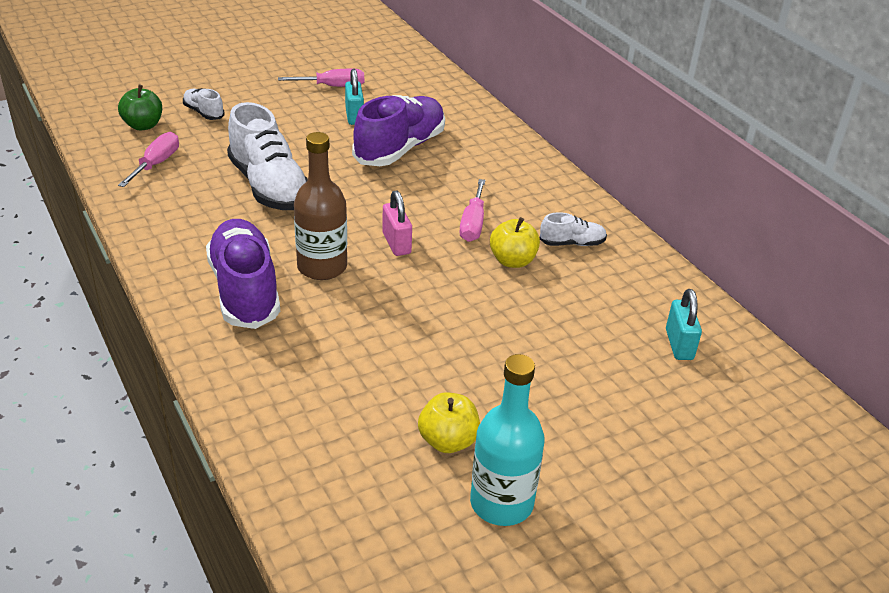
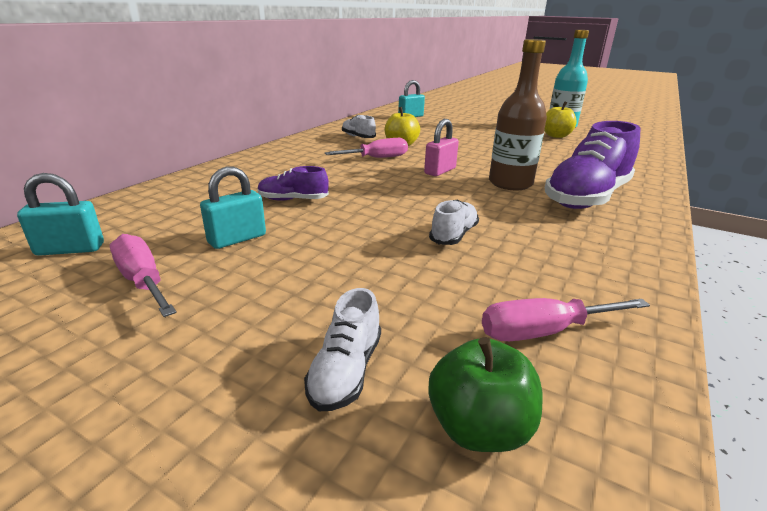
camera: 120 degrees left, 10 degrees down
(269, 186) = (453, 235): white shoe -> white shoe, size x0.48
(394, 74) = (70, 249): none -> turquoise padlock
(400, 149) = (293, 200): purple shoe -> purple shoe, size x0.48

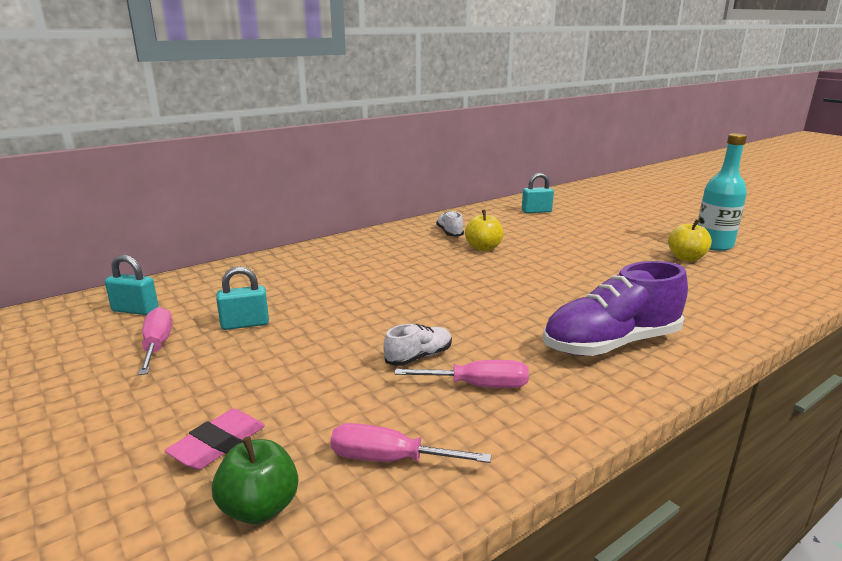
camera: 25 degrees right, 5 degrees down
(293, 200) = (320, 295): purple shoe -> none
(346, 371) = (218, 444): white shoe -> pink eraser
(377, 158) = (441, 261): pink screwdriver -> pink screwdriver (478, 386)
(440, 171) = (487, 286): pink padlock -> none
(510, 183) = (545, 312): brown bottle -> none

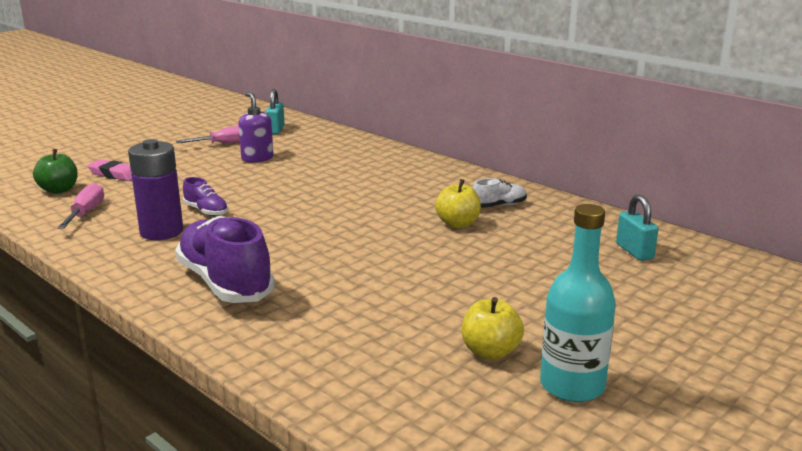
camera: 80 degrees right, 0 degrees up
(245, 324) = (257, 158): turquoise padlock -> purple soap dispenser
(419, 357) = (206, 211): white shoe -> purple shoe
(478, 386) = (161, 232): pink screwdriver -> purple battery

